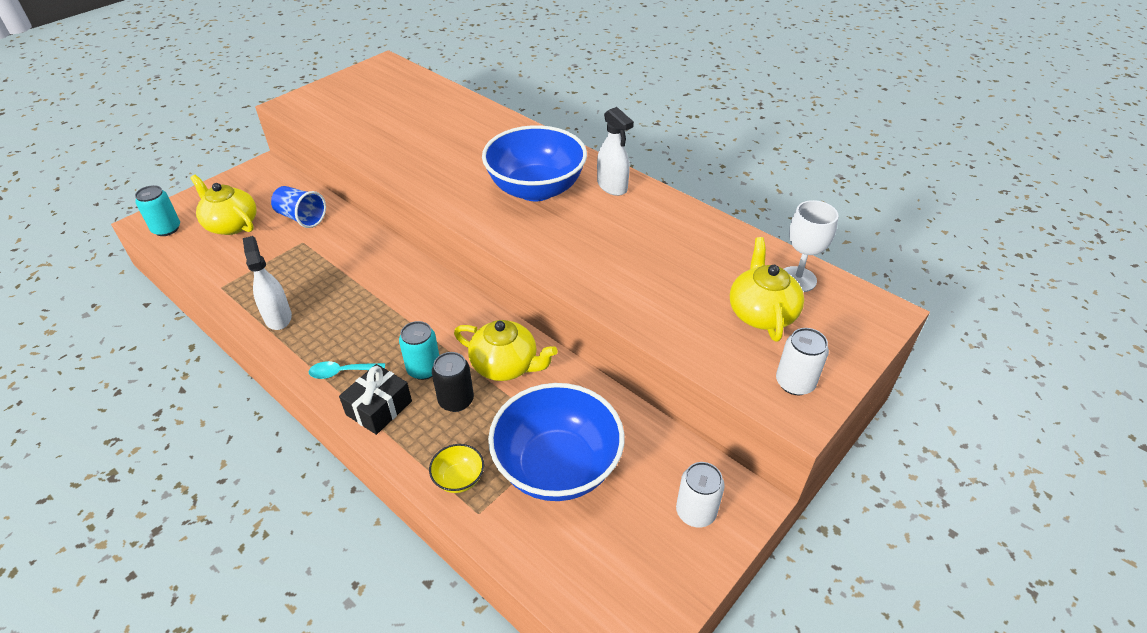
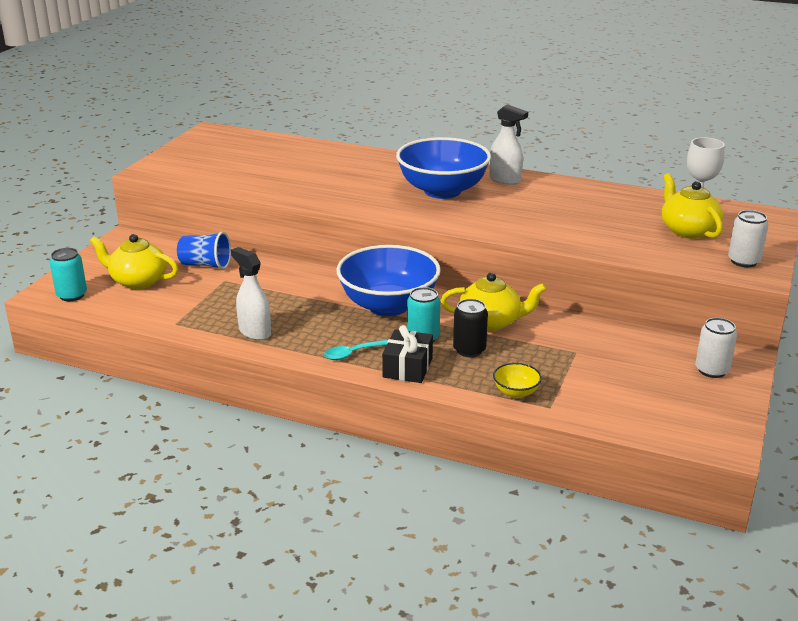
camera: 20 degrees left, 15 degrees down
(557, 467) = (587, 369): blue bowl -> blue bowl (388, 305)

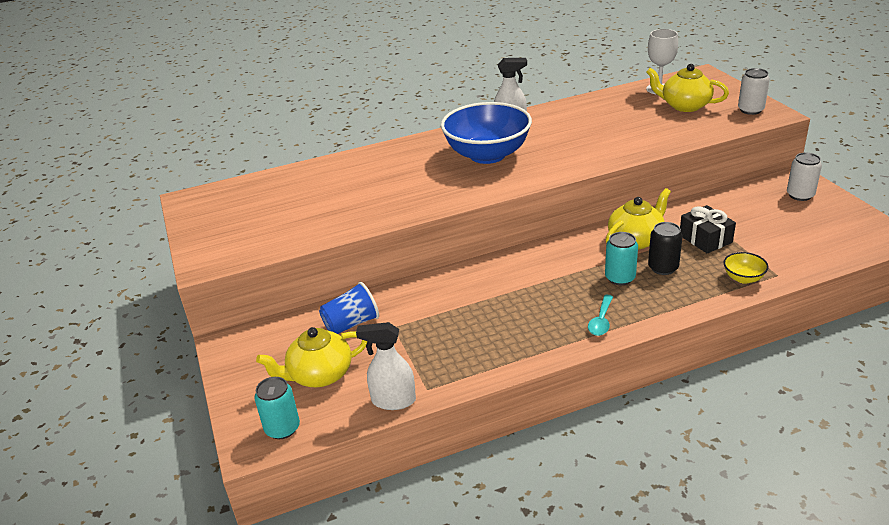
camera: 40 degrees left, 5 degrees up
(254, 332) = (502, 352): white spray bottle -> white spray bottle (393, 400)
(388, 305) = (552, 269): blue bowl -> none
(407, 367) = (654, 306): black gift -> black gift (705, 239)

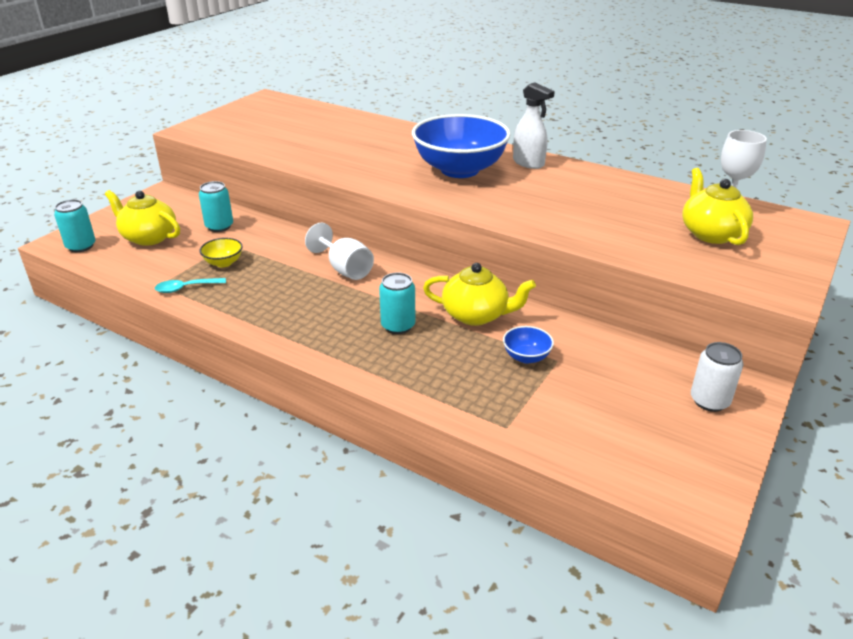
camera: 50 degrees right, 0 degrees up
(351, 324) = (219, 226): blue cup -> turquoise can
(393, 400) = (136, 276): white spray bottle -> none
(509, 276) = (345, 269): none -> white goblet
(601, 321) = (317, 337): turquoise spoon -> turquoise spoon (185, 288)
(663, 268) = (441, 345): black can -> none
(705, 239) = (526, 357): black gift -> blue bowl
(743, 278) = (474, 403): yellow bowl -> yellow bowl (223, 263)
(750, 110) = (768, 276): white can -> none

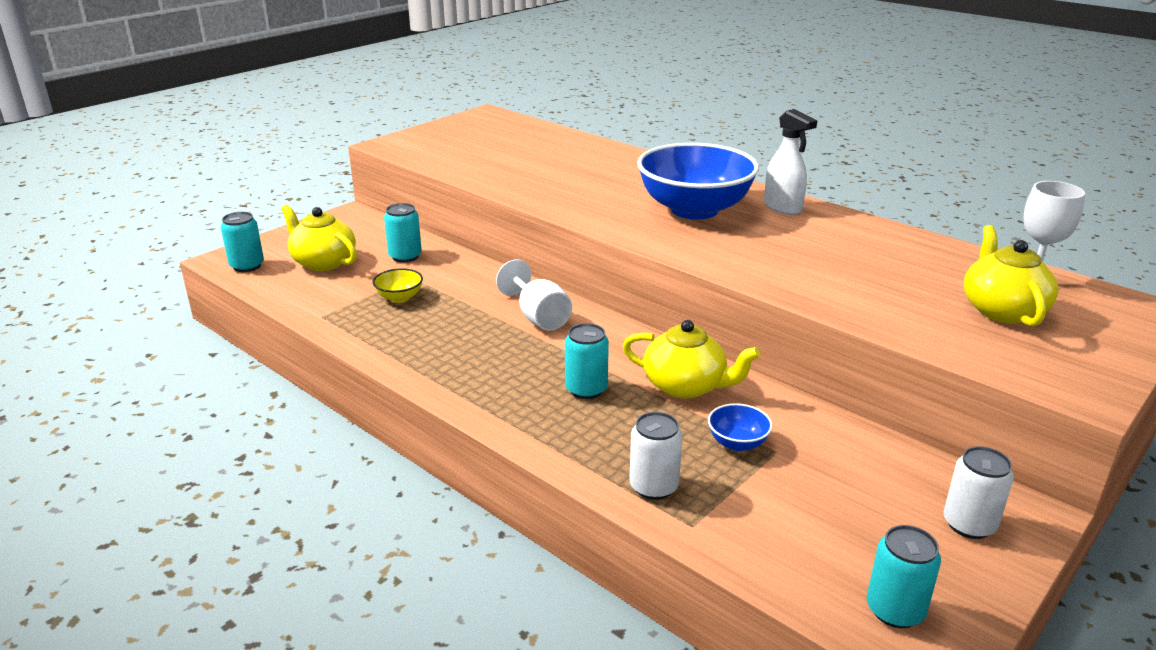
camera: 10 degrees right, 5 degrees down
(185, 288) = (349, 322): turquoise spoon -> none
(470, 399) = (653, 486): none -> white can
(670, 473) = (895, 610): none -> turquoise can

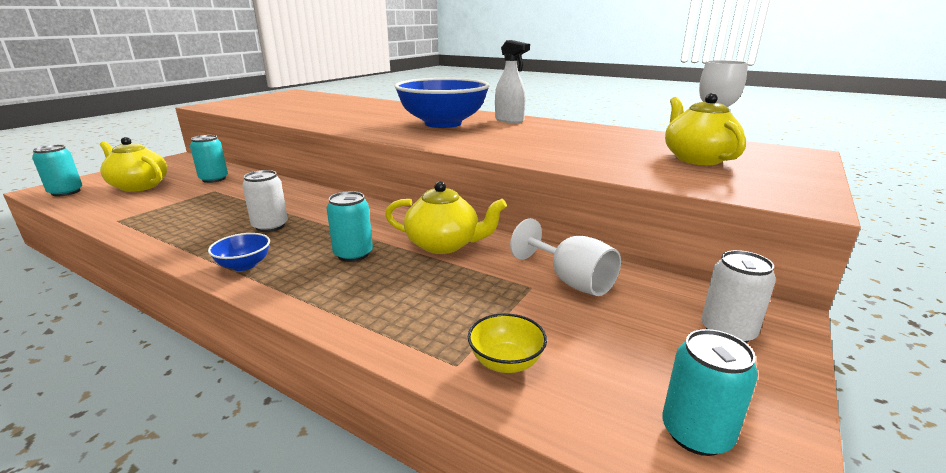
camera: 10 degrees left, 5 degrees down
(399, 297) = (197, 204): yellow bowl -> yellow bowl (506, 362)
(538, 317) = (318, 208): white goblet -> white goblet (570, 281)
(653, 486) = (414, 330): white can -> white can (270, 226)
(737, 443) = (494, 284): blue bowl -> blue bowl (244, 265)

